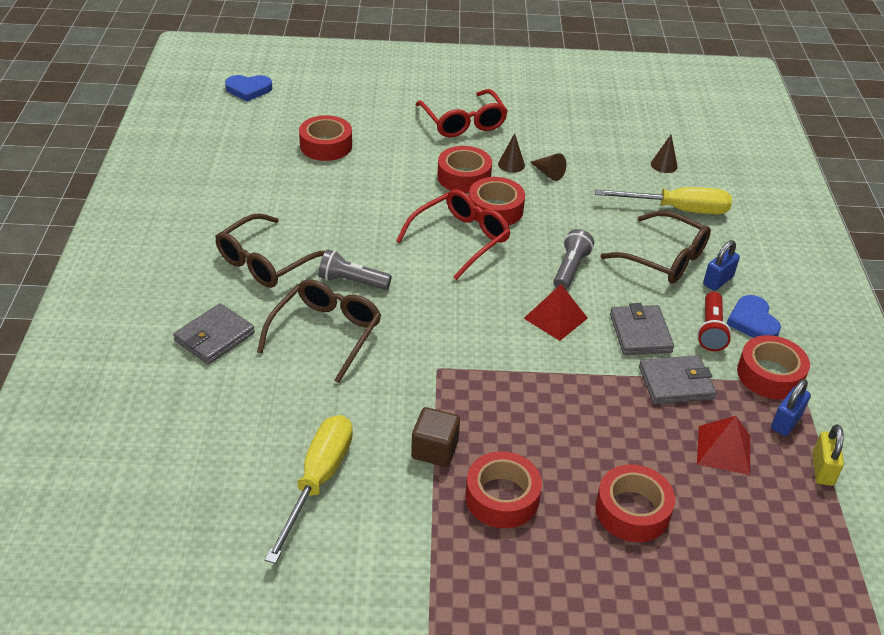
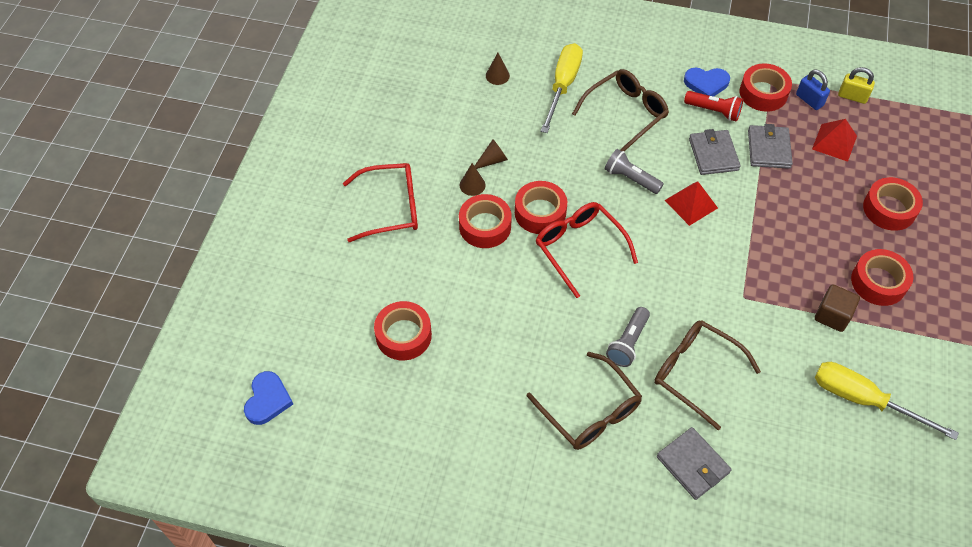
camera: 75 degrees left, 15 degrees up
(640, 333) = (713, 154): grey wallet -> grey wallet turned 75 degrees clockwise
(718, 281) = (657, 89): blue padlock -> none

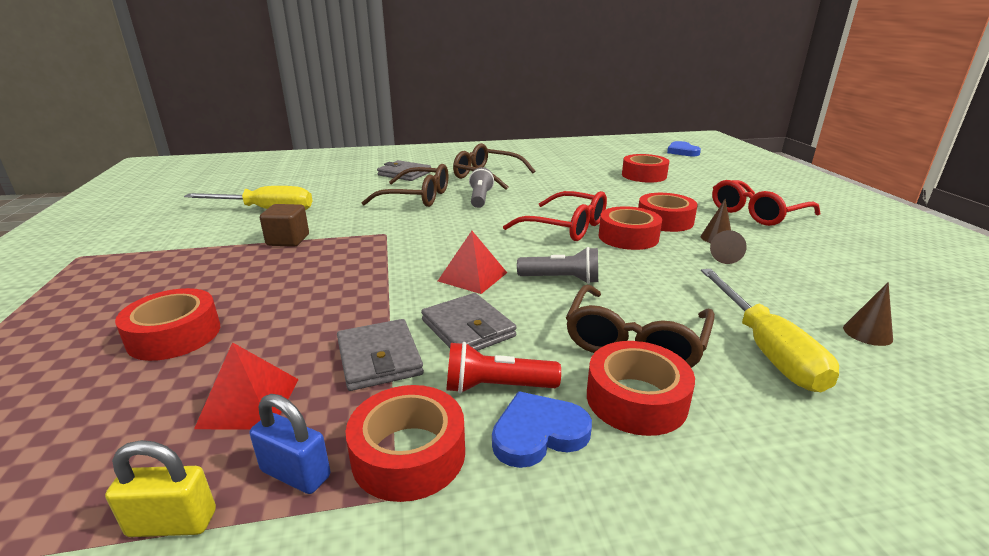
camera: 155 degrees right, 30 degrees down
(878, 282) = (224, 269): red tape -> red tape (636, 399)

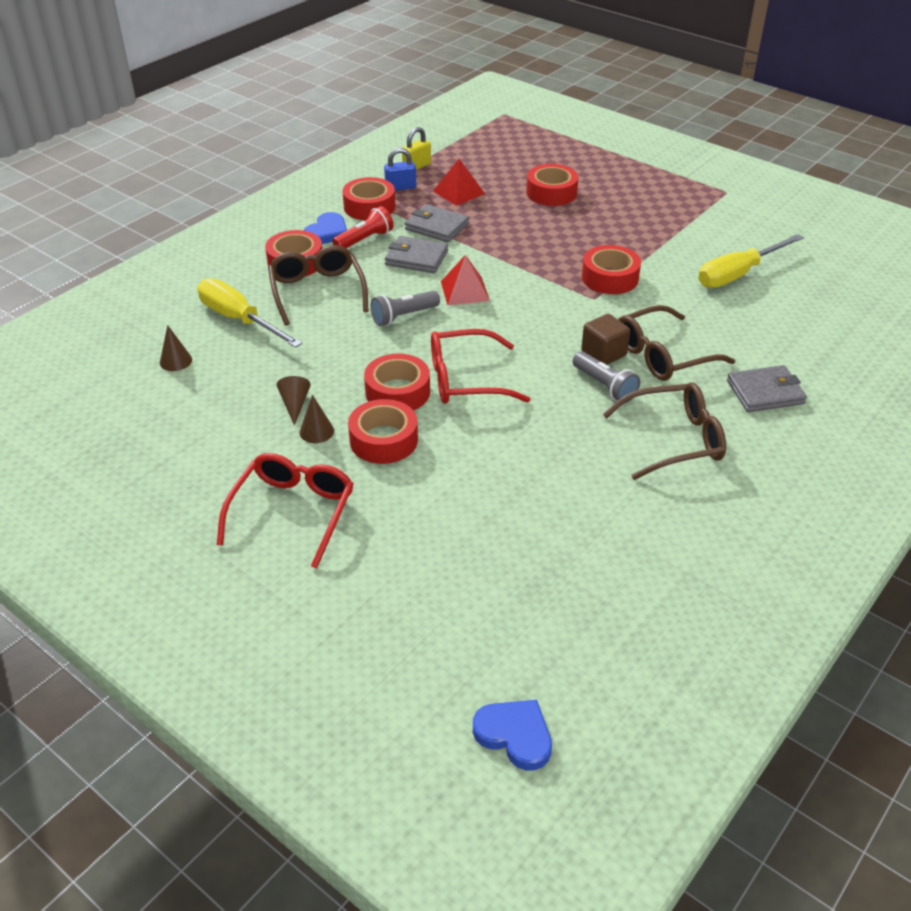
camera: 140 degrees right, 15 degrees up
(288, 240) = (643, 259): brown cube -> brown cube (603, 353)
(644, 175) = (492, 559): red tape -> red tape (610, 278)

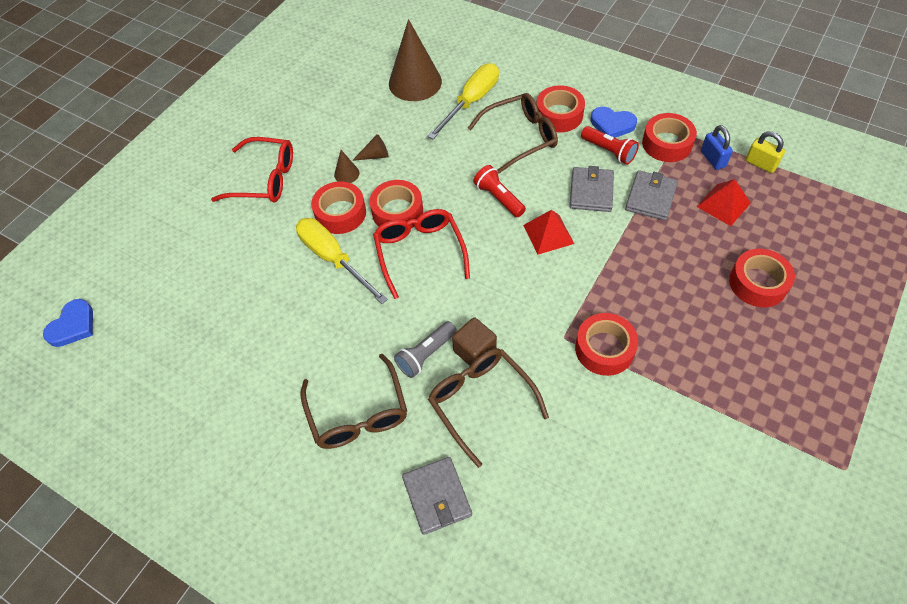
camera: 85 degrees right, 15 degrees up
(175, 361) = (415, 82): brown cone -> brown cone, size x2.30
(403, 316) = (498, 198): grey flashlight -> red flashlight
(738, 274) = (650, 477): yellow screwdriver -> yellow screwdriver (333, 259)

